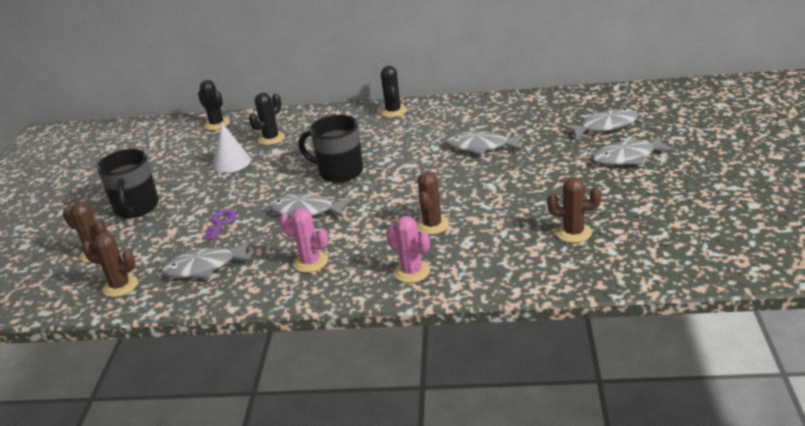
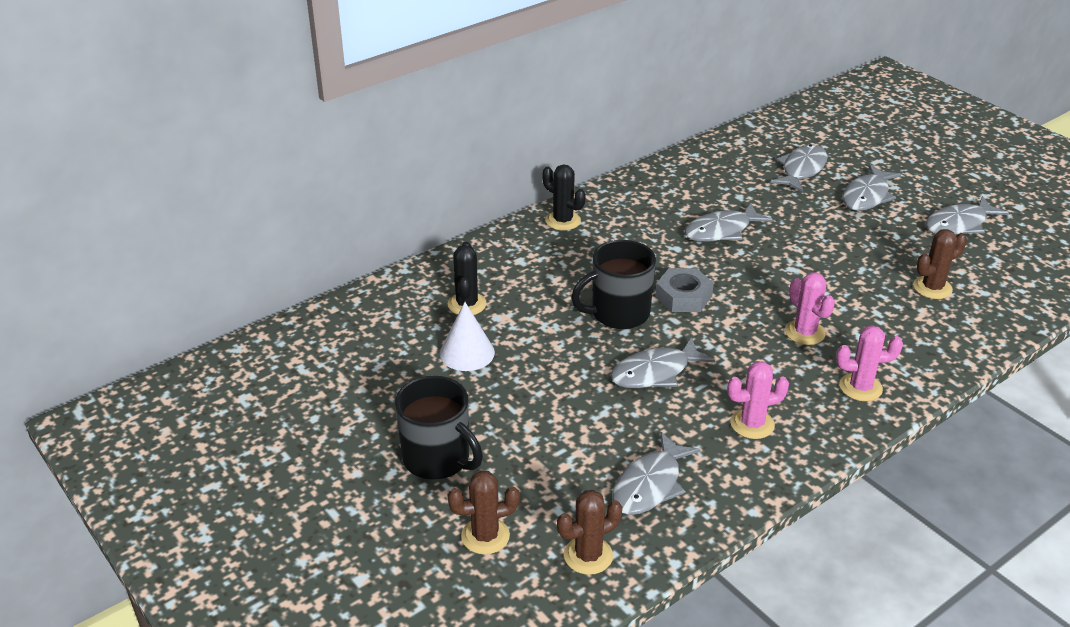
camera: 45 degrees left, 5 degrees up
(217, 124) = (358, 312): black cactus -> none
(221, 223) = (581, 428): purple key -> none
(392, 176) = (683, 296): none -> grey nut
(432, 225) = (805, 332): brown cactus -> pink cactus
(673, 199) = (959, 224): none -> grey fish

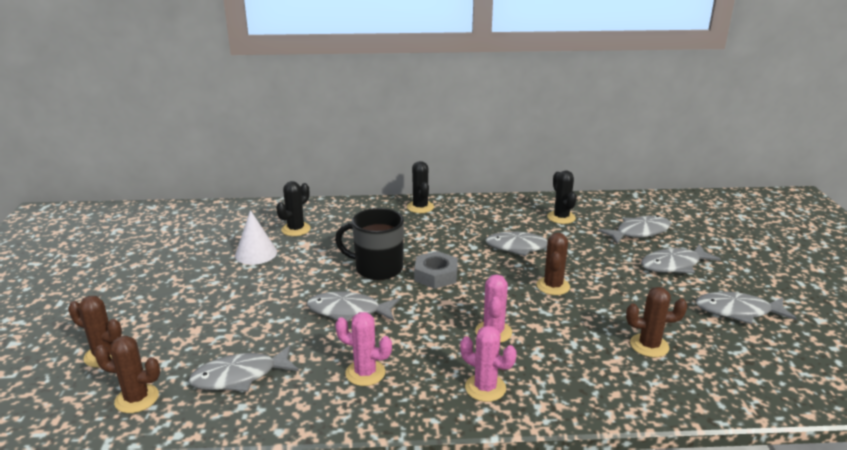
camera: 35 degrees right, 10 degrees down
(438, 459) = (151, 301): black mug -> none
(715, 179) = (561, 217): none -> black cactus
(797, 262) = (553, 286): none -> brown cactus

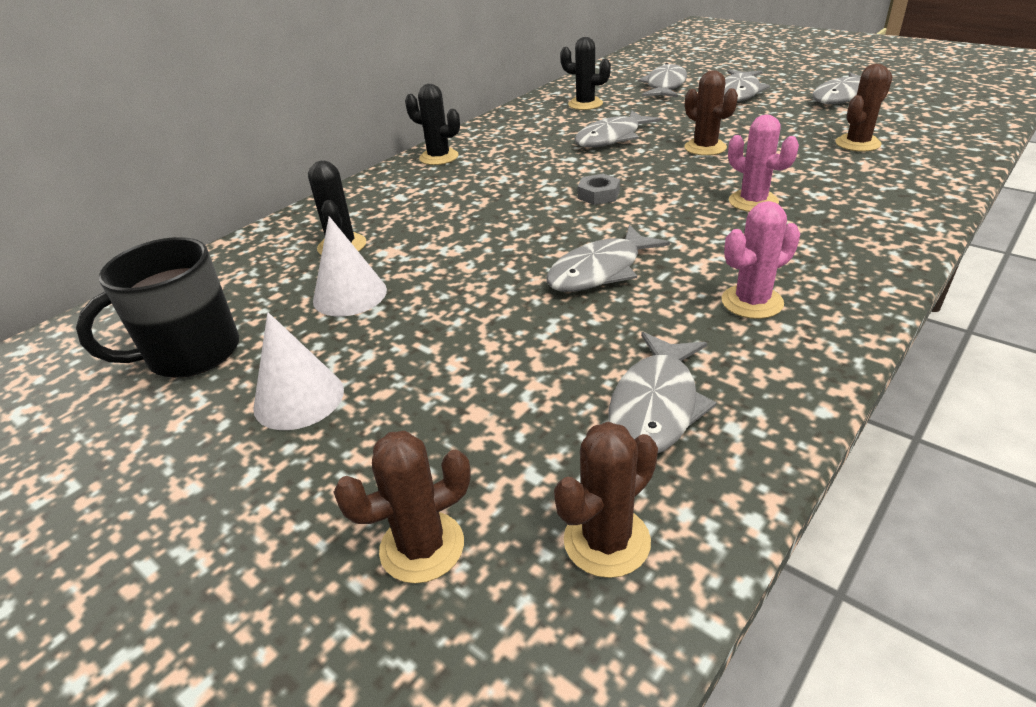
camera: 45 degrees left, 10 degrees up
(170, 282) = (299, 398): none -> white cone
(377, 268) = (530, 222): black mug -> black mug (191, 354)
(436, 275) = (598, 195): grey nut -> grey nut, size x0.65
(485, 388) = (854, 239): pink cactus -> none

